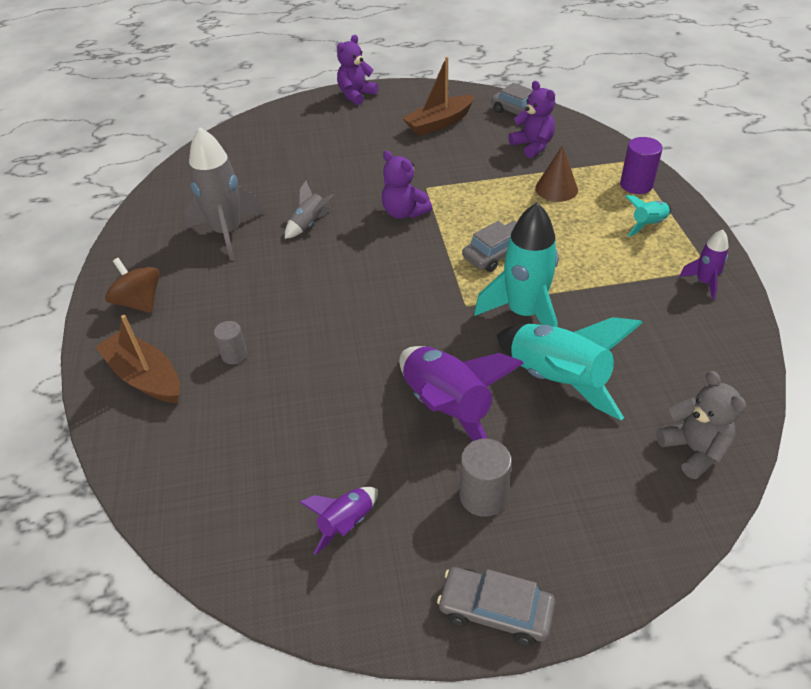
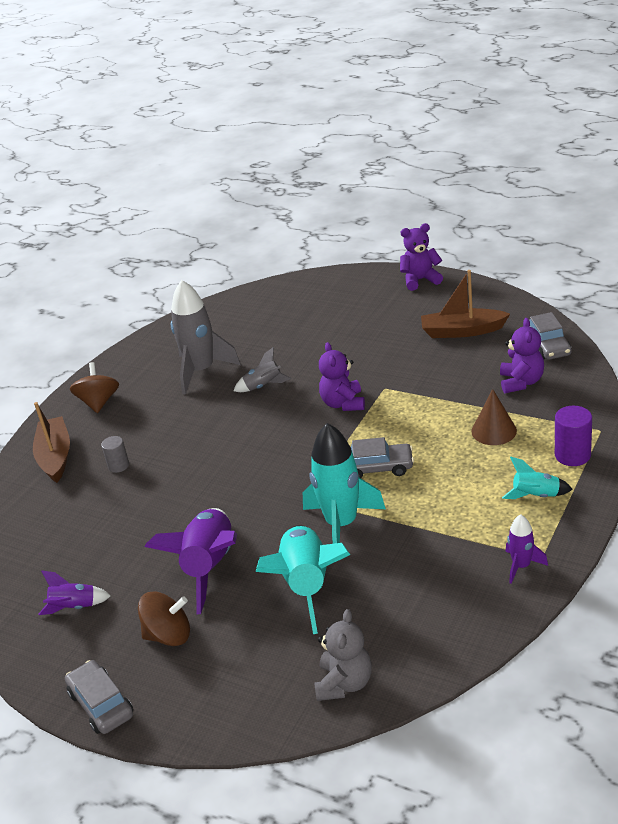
camera: 40 degrees right, 10 degrees down
(483, 496) = (169, 635): grey cylinder -> brown spinning top

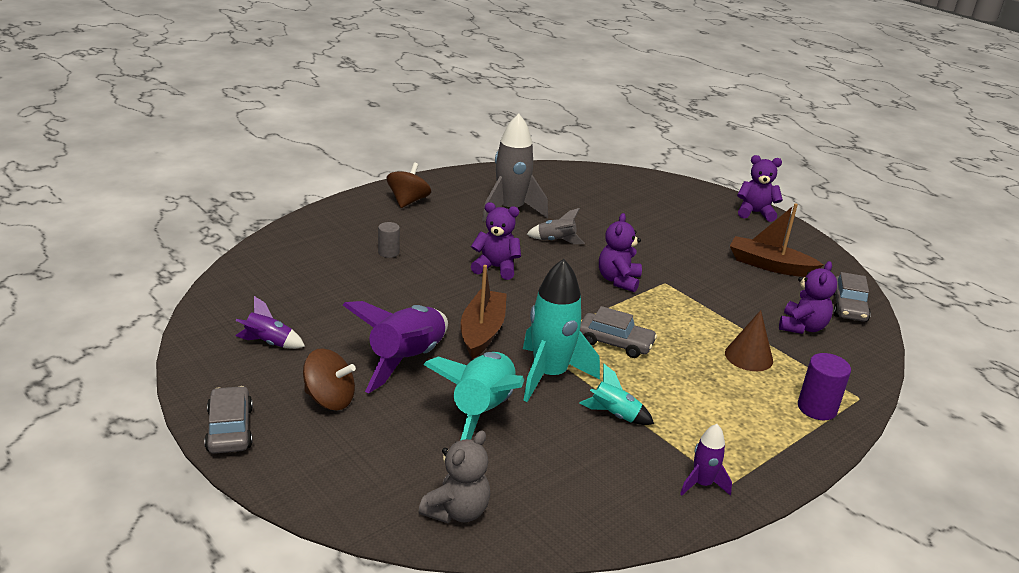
camera: 15 degrees right, 5 degrees down
(55, 456) = (343, 226): brown boat -> brown boat (482, 331)
(227, 438) = (496, 268): none -> purple teddy bear
(536, 496) = (757, 428): turquoise rocket -> turquoise rocket (614, 415)

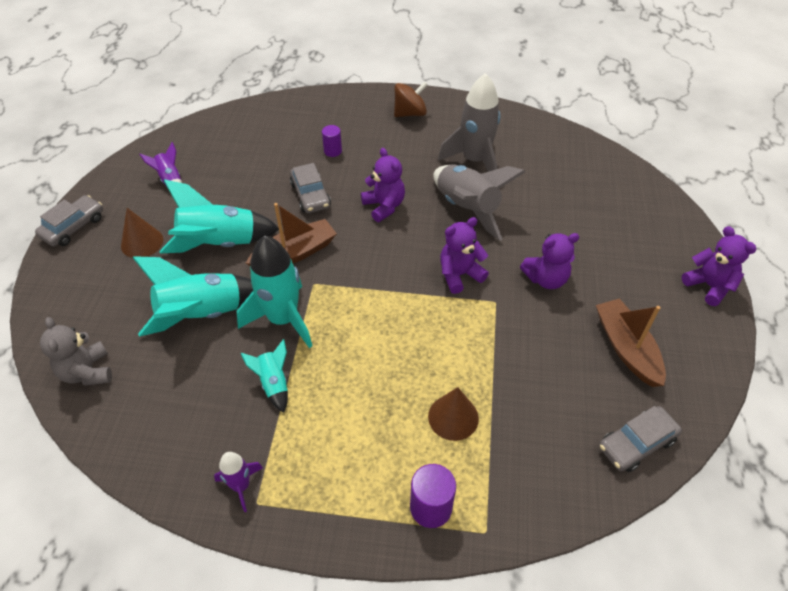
camera: 50 degrees right, 20 degrees up
(330, 399) = (142, 242): brown spinning top -> brown cone
(388, 252) = (332, 151): grey cylinder -> purple cylinder
(407, 360) = (220, 244): purple rocket -> turquoise rocket
(457, 511) = (87, 372): grey teddy bear -> grey teddy bear turned 75 degrees clockwise
(556, 241) = (467, 208): grey rocket -> grey rocket, size x1.96
(615, 343) = (368, 326): grey car -> grey car (310, 195)
(802, 327) = (551, 428): purple teddy bear -> purple teddy bear (546, 279)

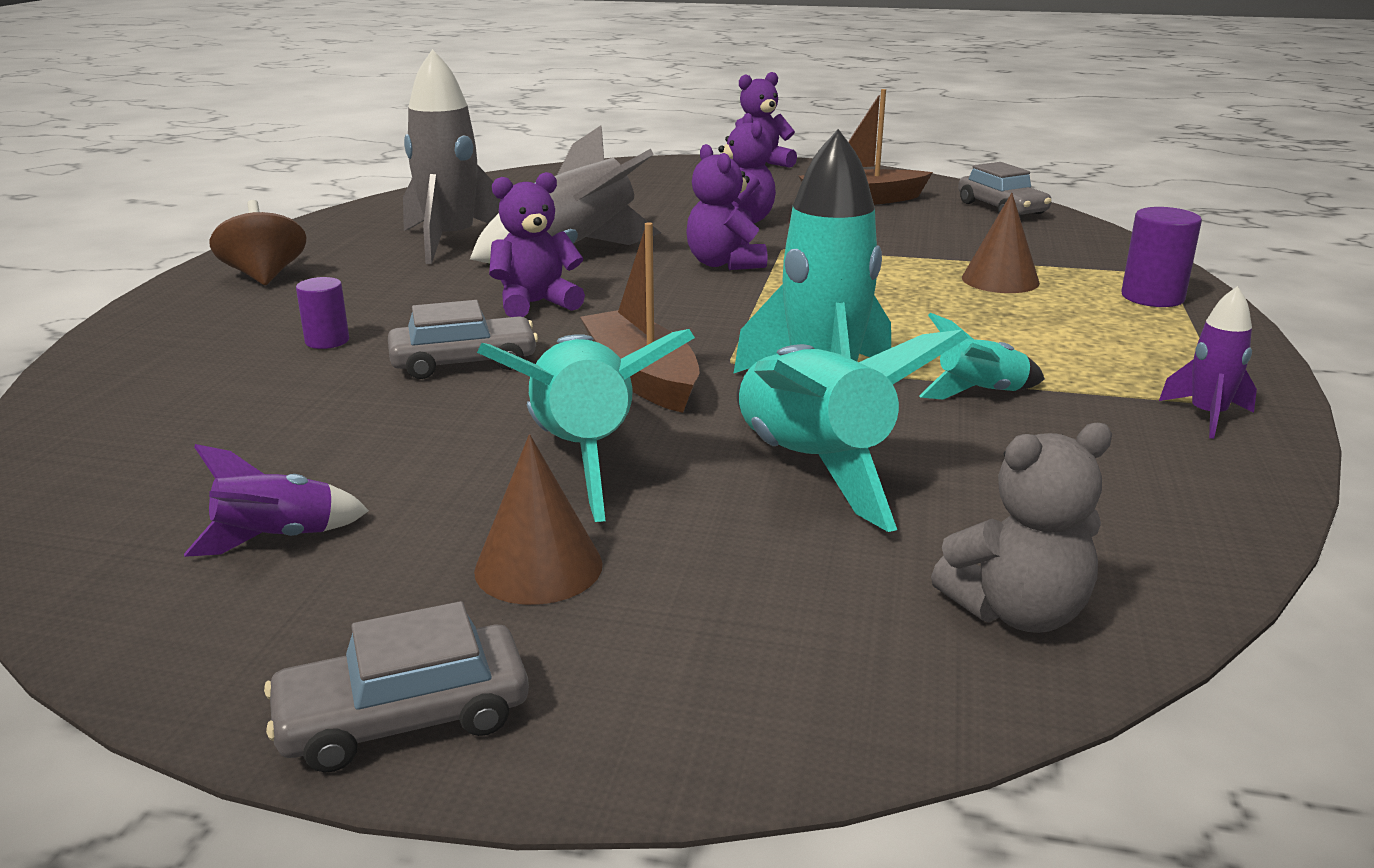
camera: 85 degrees left, 25 degrees down
(73, 227) = (403, 717): grey car -> grey car turned 60 degrees counterclockwise

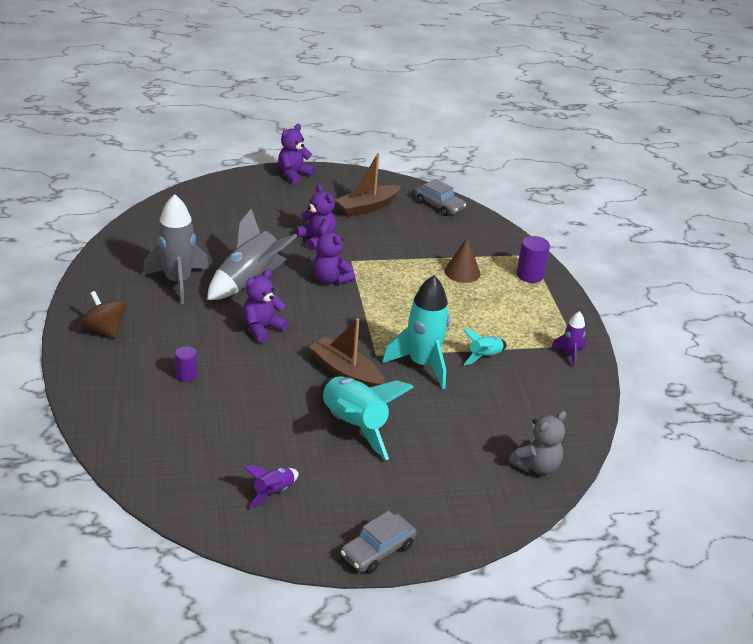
camera: 25 degrees left, 10 degrees up
(464, 362) = (262, 378): grey car -> none
(538, 567) = (376, 483): brown cone -> none
(812, 467) = (442, 413): turquoise rocket -> none

